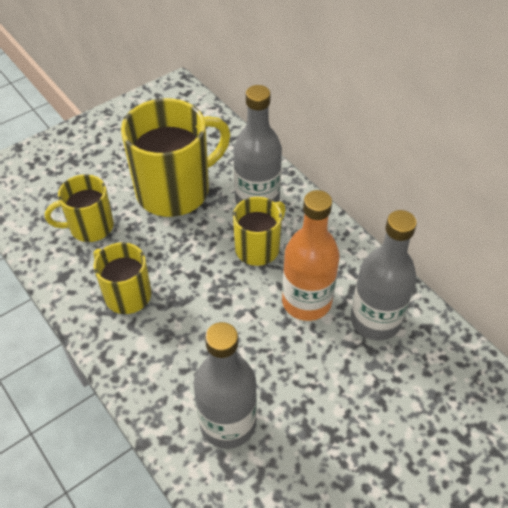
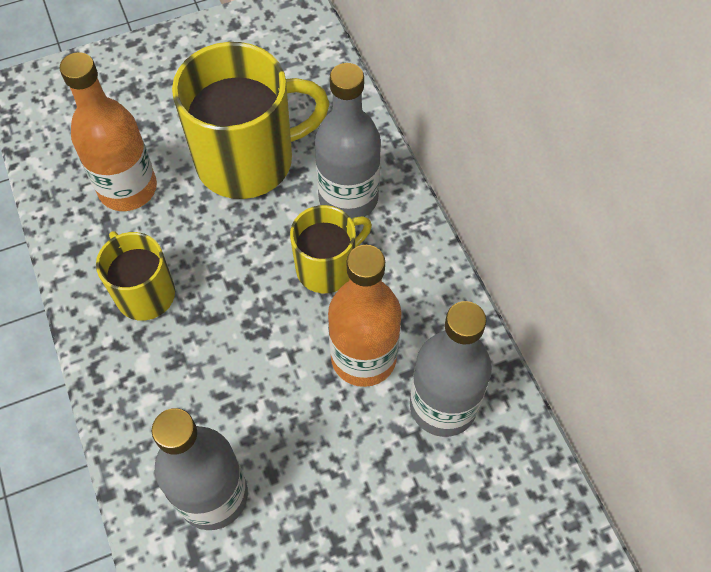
camera: 15 degrees right, 10 degrees up
(90, 227) = (128, 189): yellow mug -> orange bottle

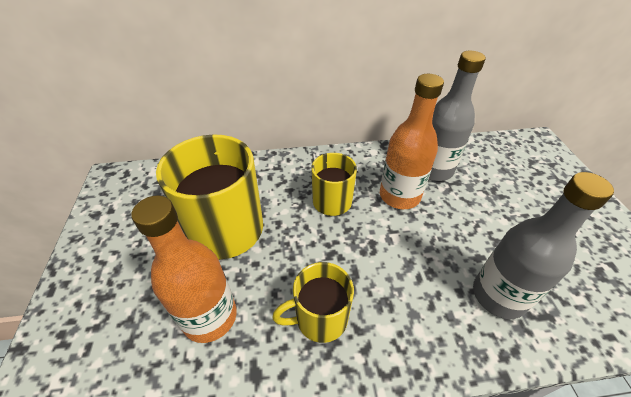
camera: 75 degrees left, 15 degrees down
(348, 198) = (283, 181): grey bottle -> none

